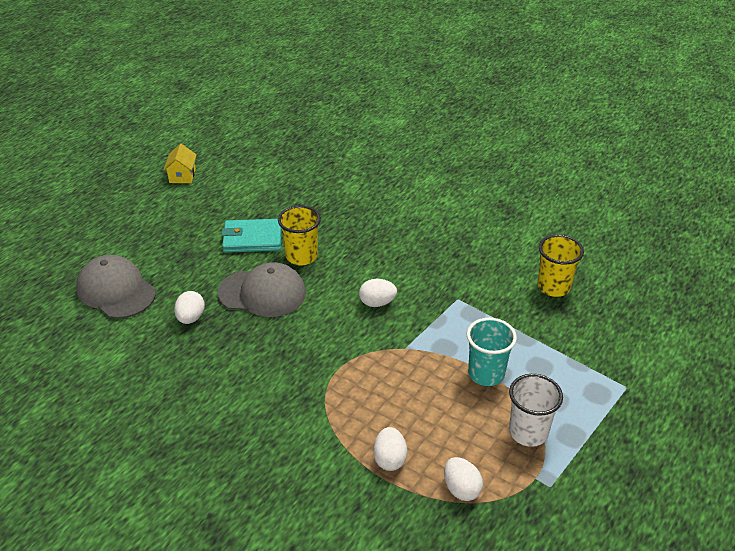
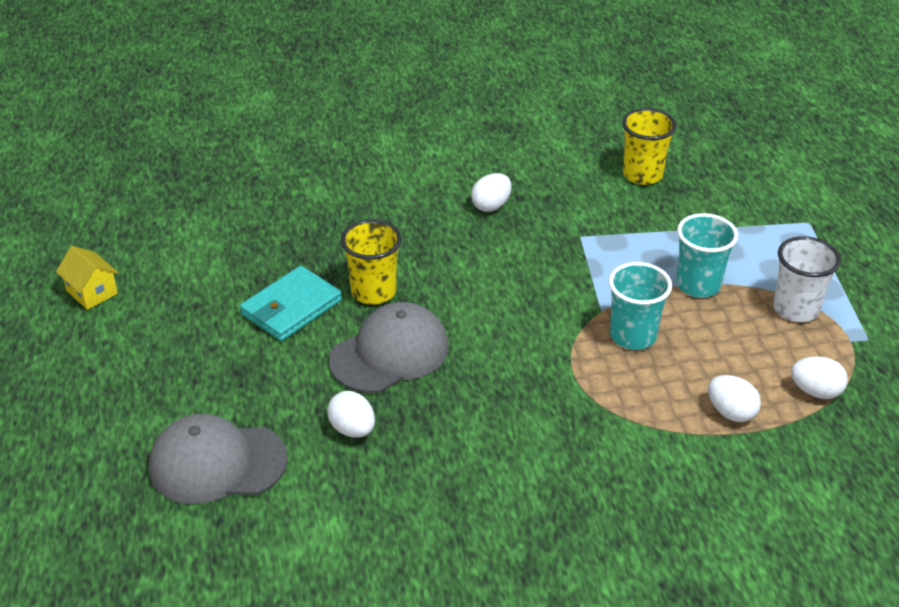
camera: 45 degrees left, 0 degrees up
(377, 303) = (516, 287): white egg -> white egg (491, 206)
(400, 374) = (633, 336): none -> turquoise cup

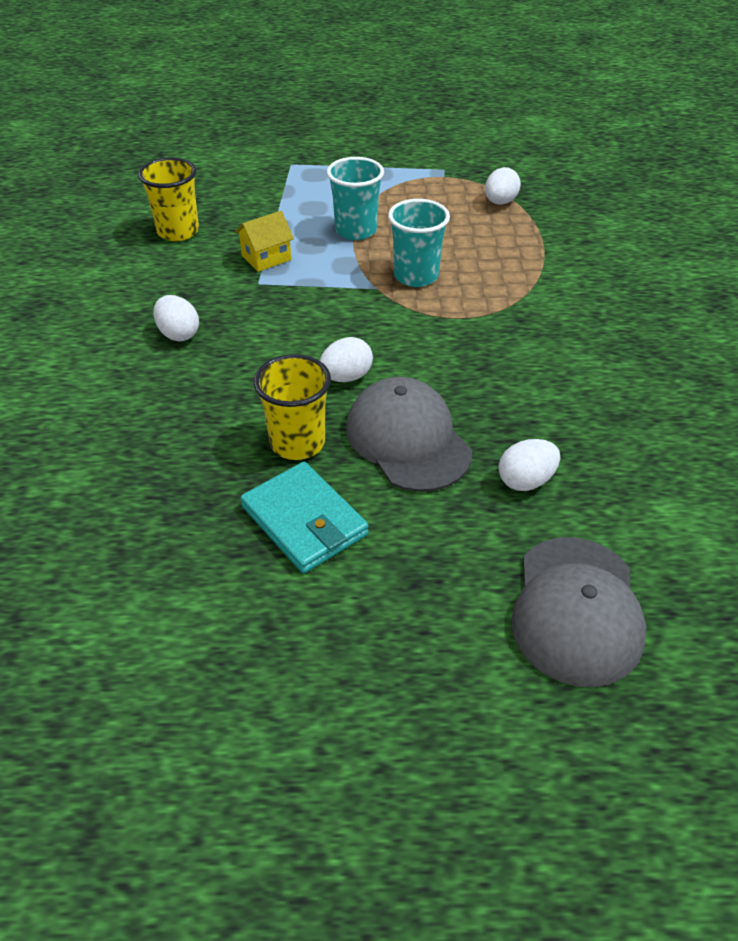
camera: 80 degrees left, 5 degrees up
(92, 292) = (192, 773): yellow house -> yellow house (266, 258)
(730, 412) = (520, 244): white egg -> white egg (346, 377)
(795, 309) = (401, 191): white cup -> none

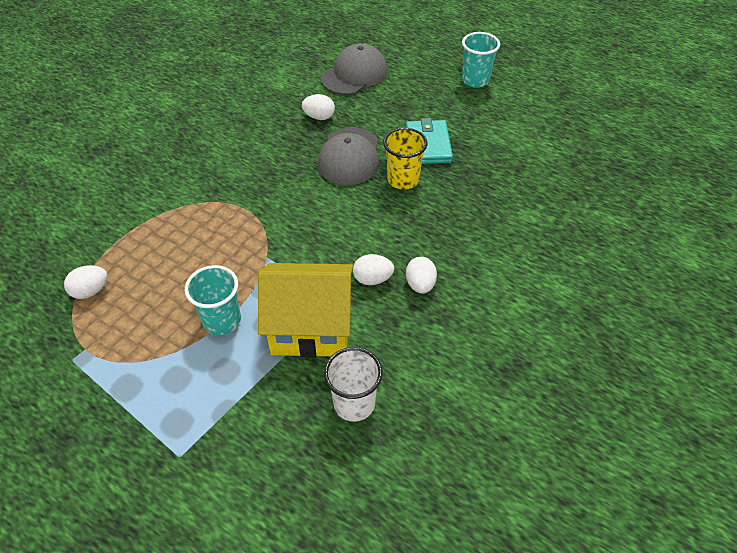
camera: 145 degrees left, 5 degrees up
(178, 231) = (354, 403): yellow cup -> white cup
(266, 258) = (311, 327): yellow house -> yellow house, size x2.20
(346, 377) = (346, 203): white egg -> white egg (372, 279)
(416, 276) = (232, 252): turquoise cup -> turquoise cup (475, 80)

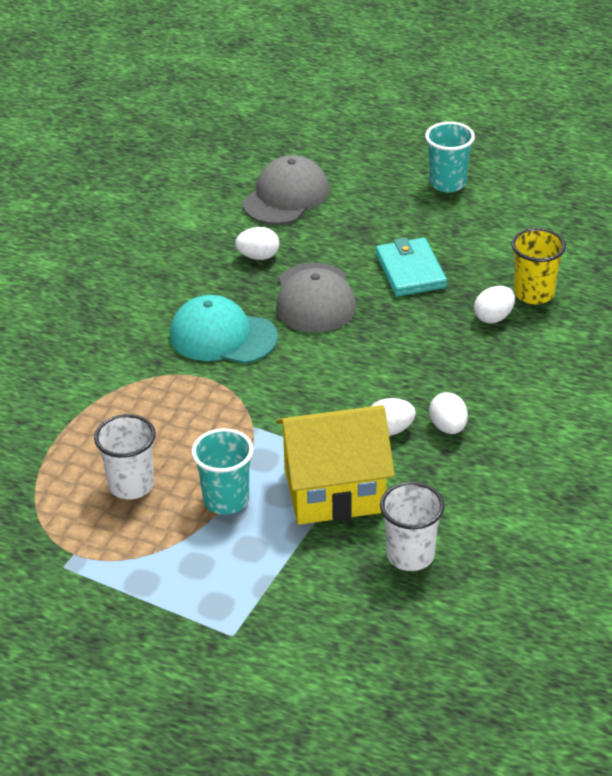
camera: 10 degrees left, 10 degrees down
(91, 291) = (51, 494): white egg -> white egg (493, 317)
(154, 293) = (131, 485): none -> white cup
(270, 177) = (222, 336): none -> turquoise cap
(403, 180) = (391, 316): yellow cup -> yellow cup (534, 293)

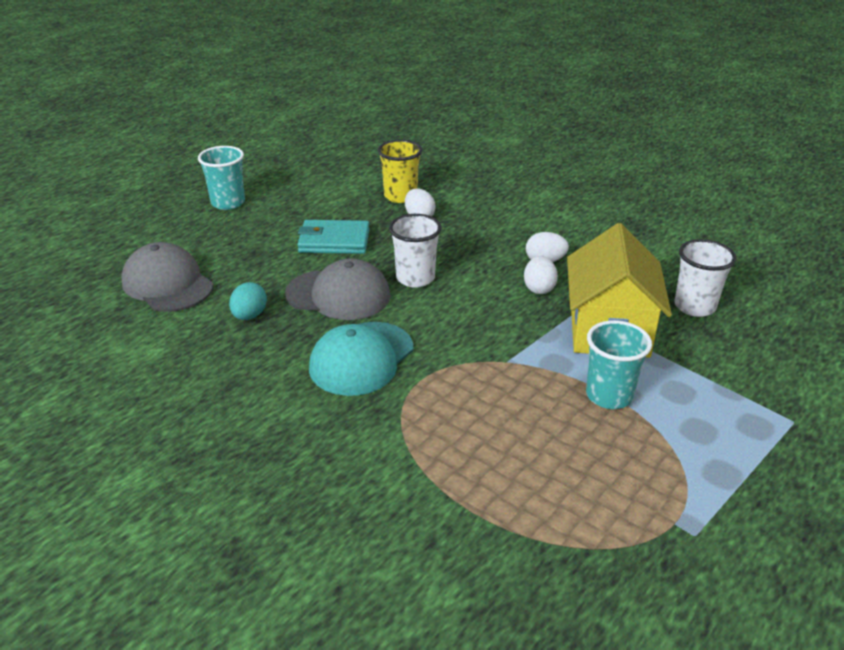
camera: 75 degrees left, 5 degrees down
(131, 485) = (572, 459): white cup -> white cup (415, 278)
(258, 256) = (249, 316): white egg -> turquoise egg

